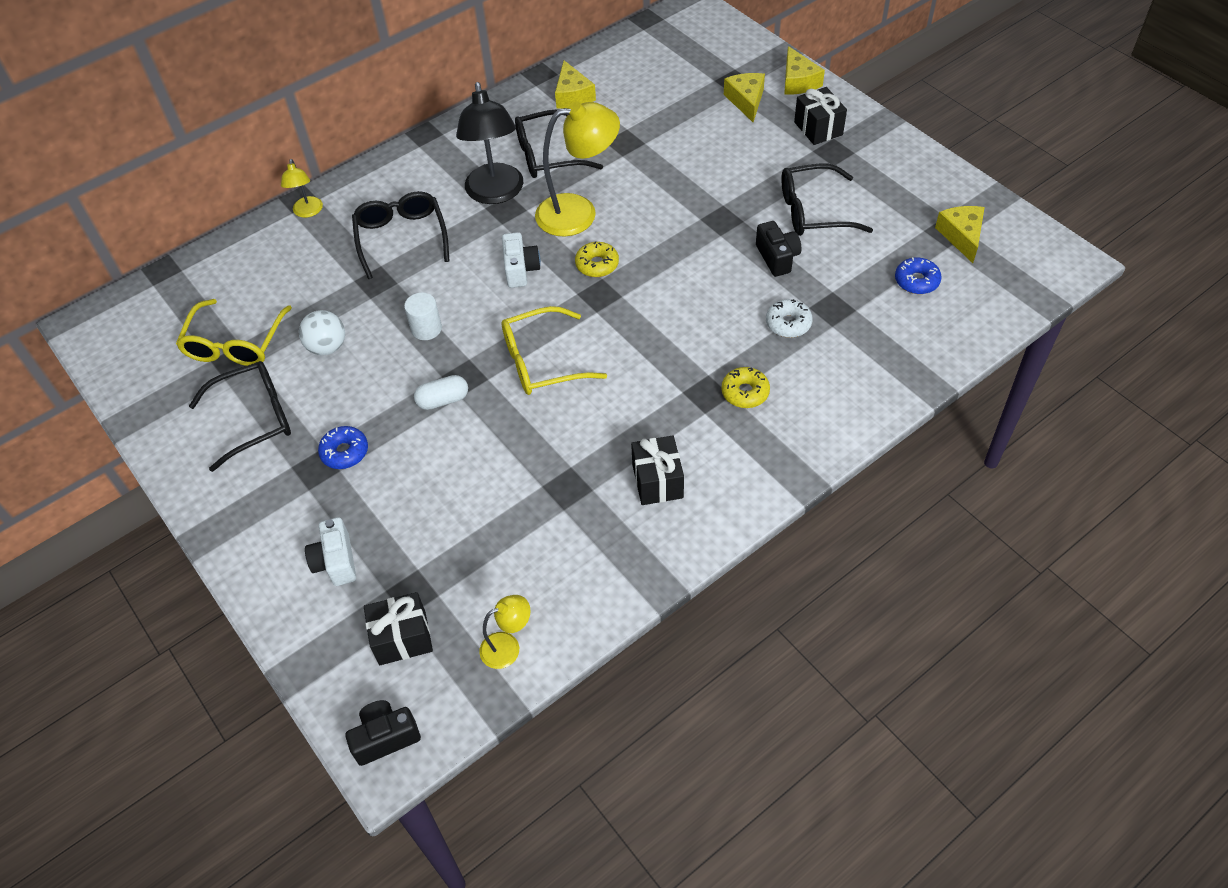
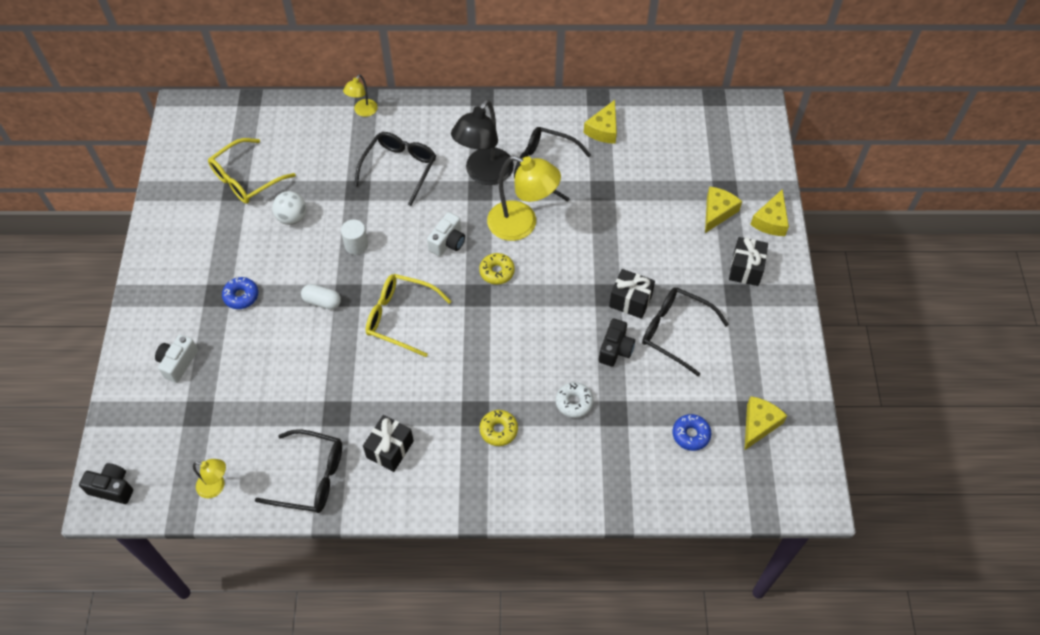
camera: 35 degrees right, 5 degrees up
(255, 419) = (214, 238): black glasses -> black glasses (311, 477)
(402, 638) = (170, 437): black gift -> black gift (630, 301)

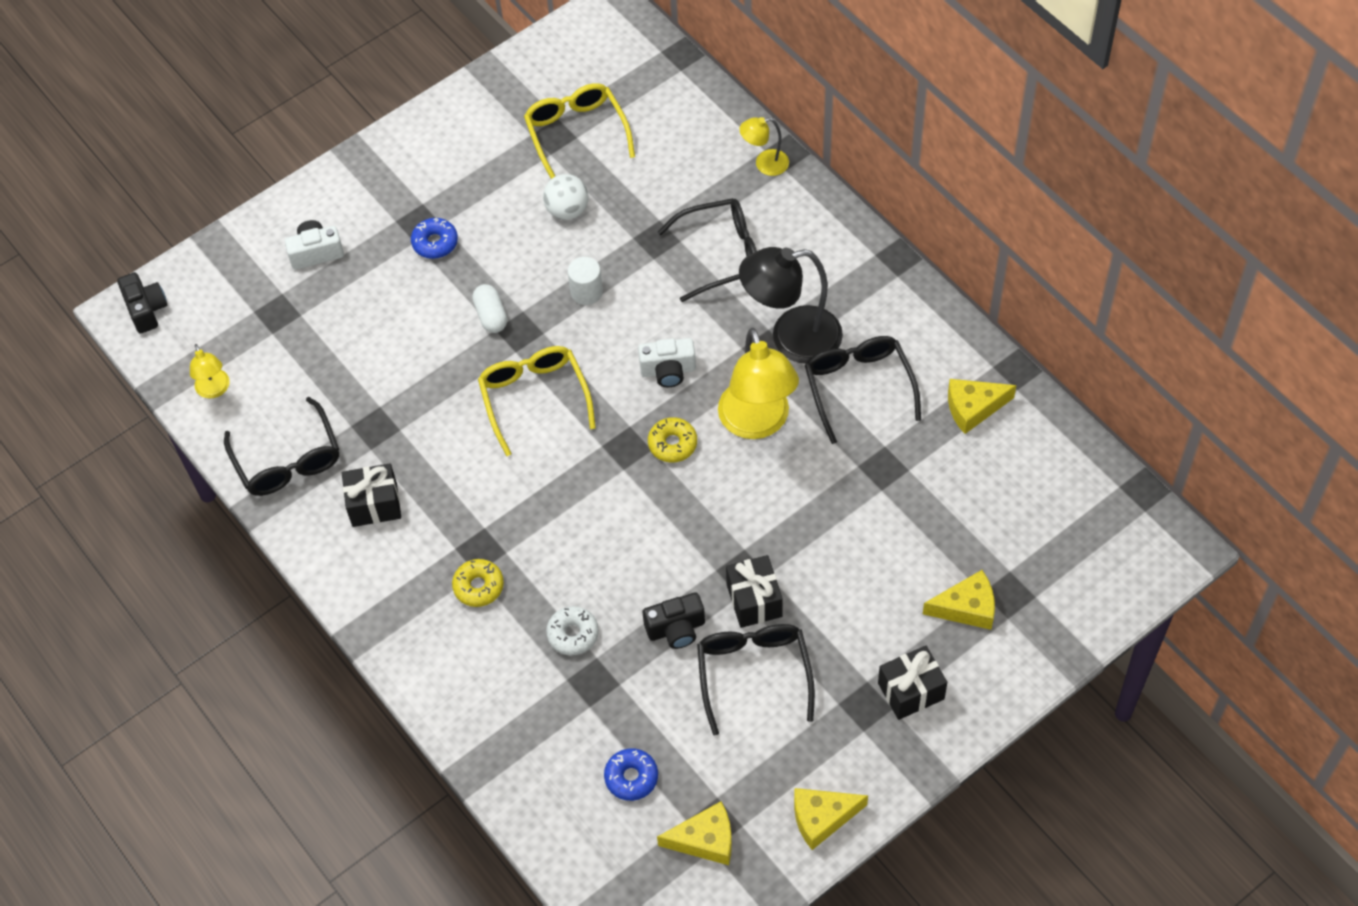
camera: 55 degrees right, 0 degrees up
(246, 179) = (576, 134): yellow glasses -> yellow glasses turned 60 degrees clockwise
(771, 221) = (1009, 673): yellow cheese -> yellow cheese (822, 818)

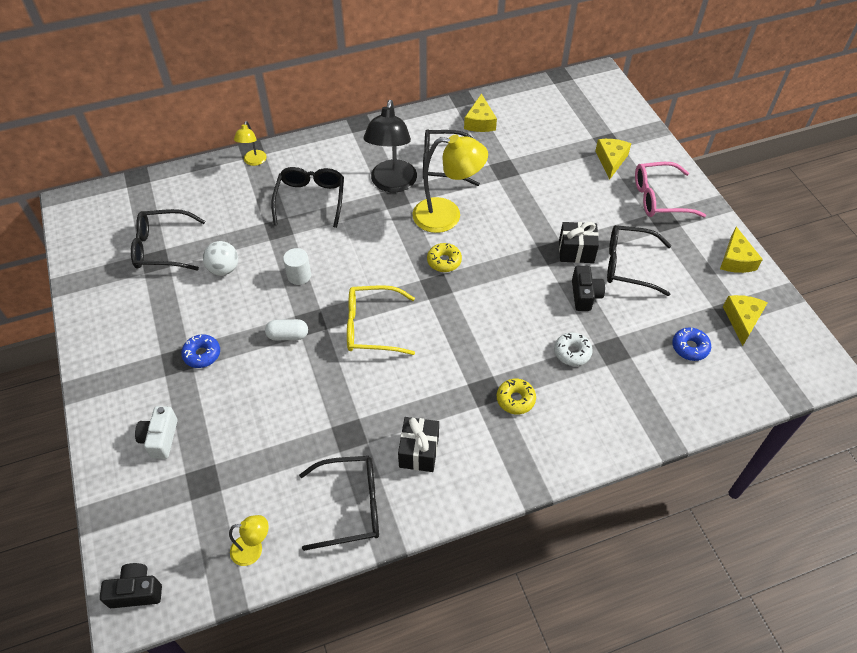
camera: 75 degrees left, 5 degrees down
(576, 134) = (162, 248): yellow glasses -> black glasses
(668, 370) = (386, 249): white camera -> none
(911, 691) = (659, 198): black gift -> pink glasses

